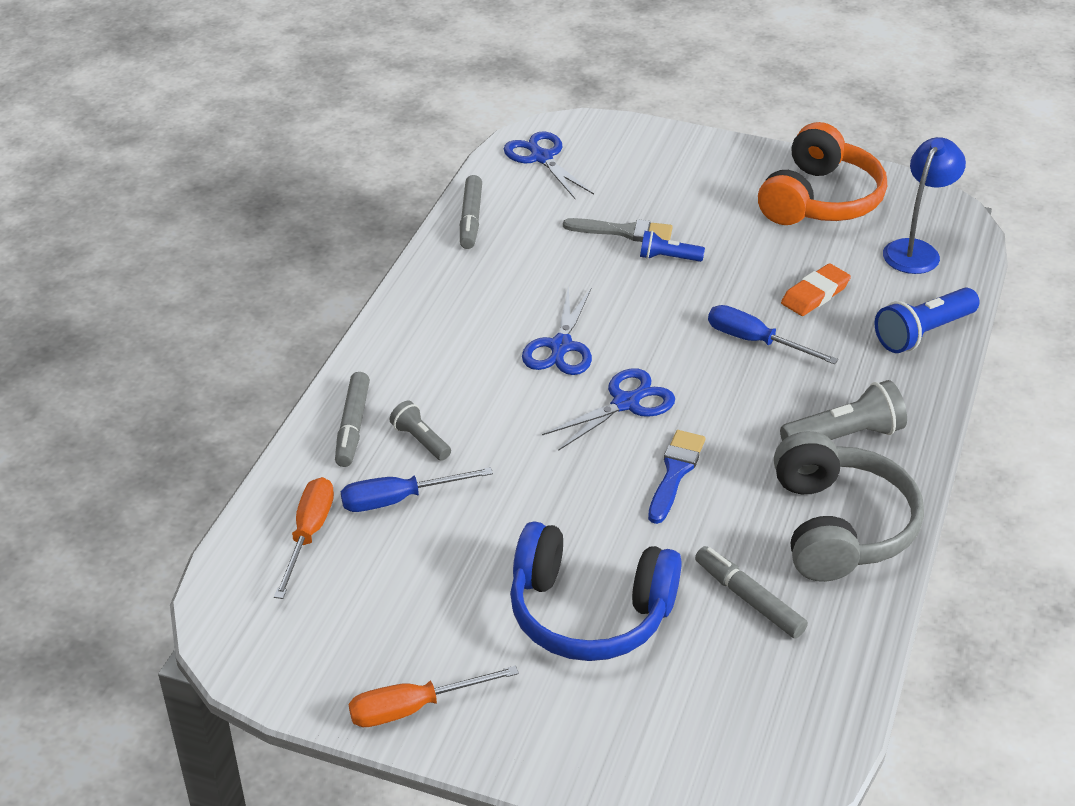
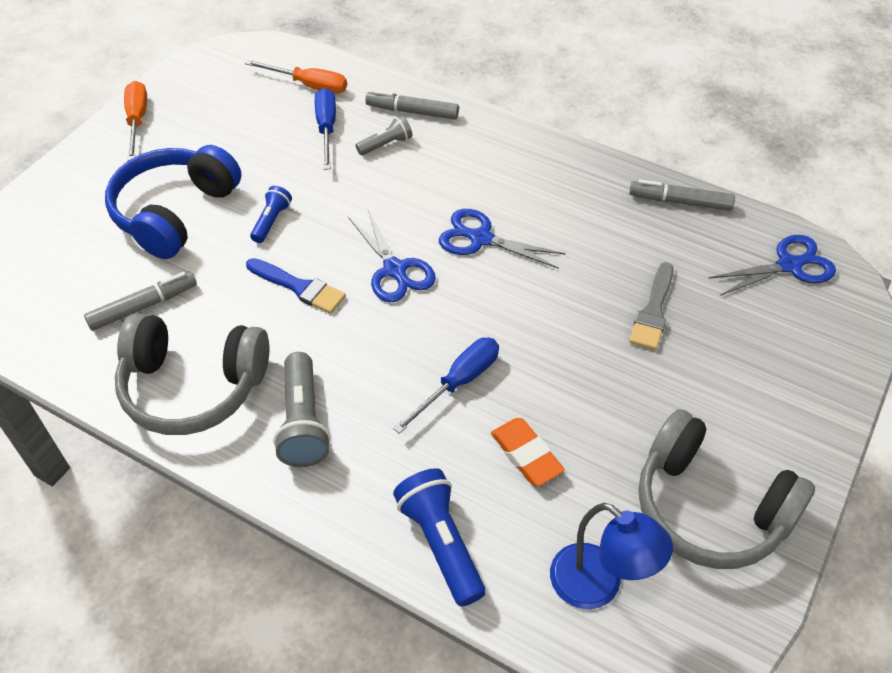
camera: 100 degrees right, 10 degrees up
(668, 258) = (605, 338): blue flashlight -> blue flashlight (271, 221)
(819, 200) = (709, 507): orange headphones -> grey headphones

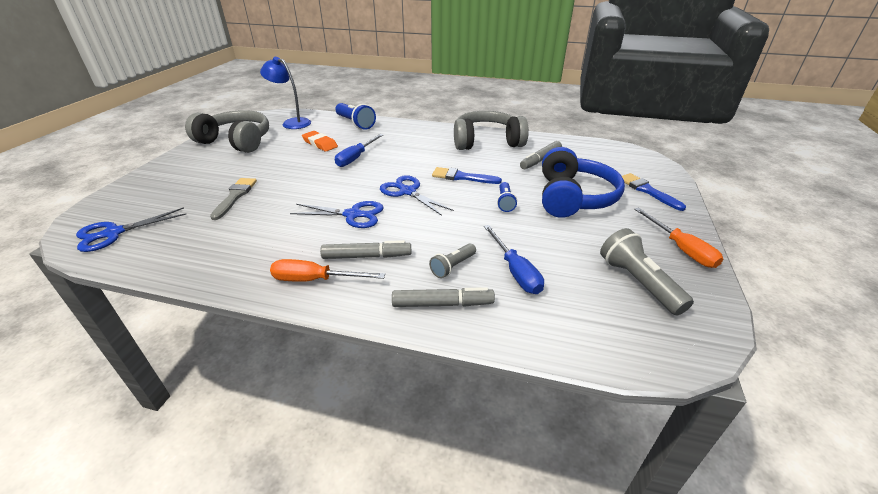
camera: 165 degrees right, 15 degrees down
(64, 205) = (647, 191): none -> blue brush
(303, 422) = (427, 140): grey flashlight -> grey flashlight (638, 282)
(308, 85) = (569, 313): orange screwdriver -> orange screwdriver (315, 280)
(680, 201) = (179, 264): grey marker -> grey marker (367, 256)

